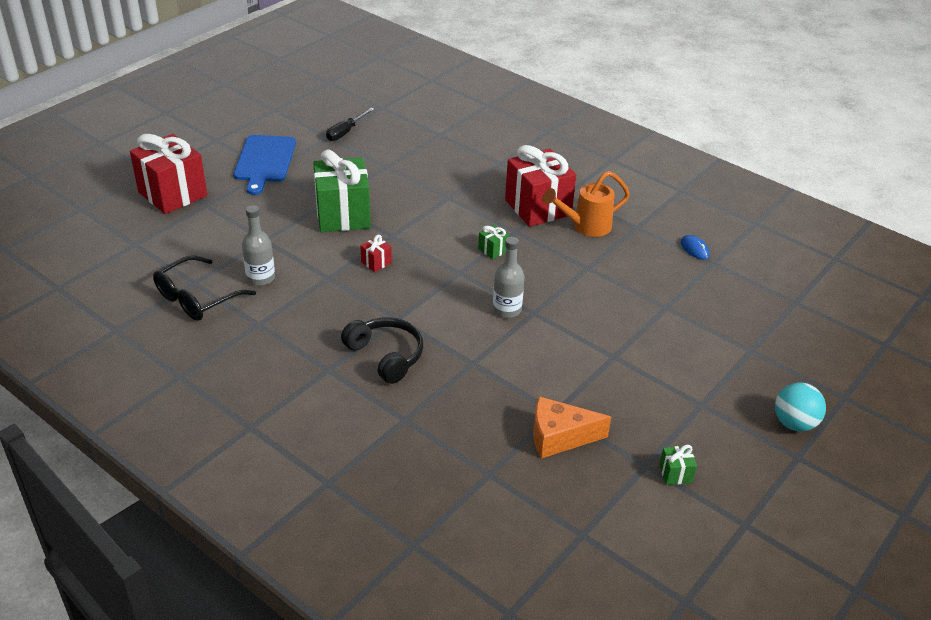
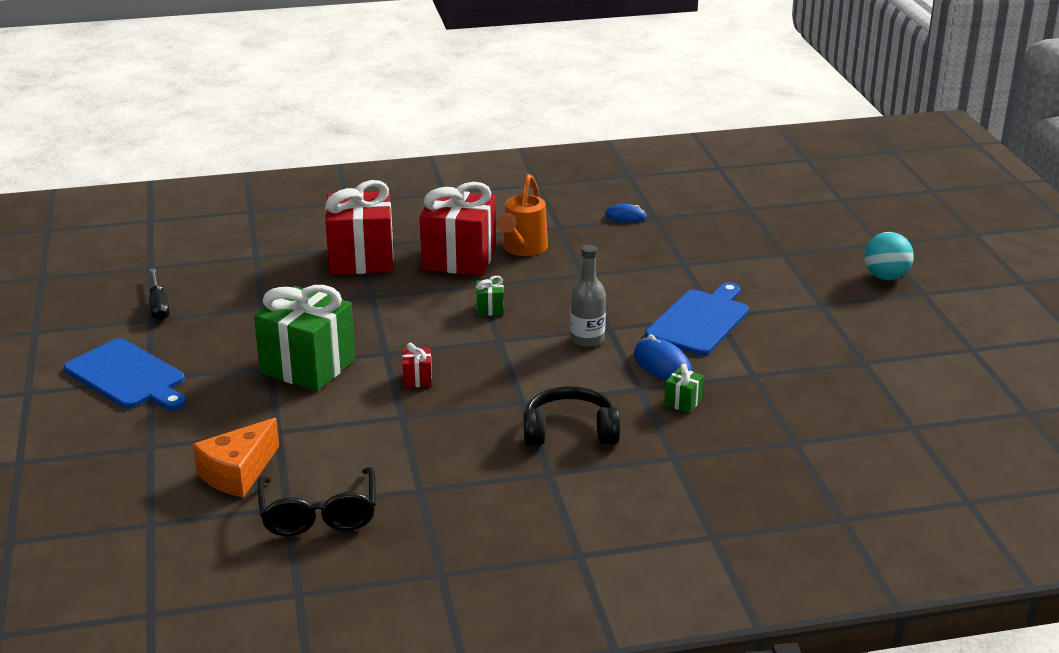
camera: 50 degrees left, 10 degrees down
(172, 194) = (90, 462): red gift -> red gift (361, 259)
(261, 278) = (343, 459): grey bottle -> none
(515, 360) = (662, 365): none -> blue mouse
(559, 437) = (786, 386): orange cheese -> orange cheese (238, 473)
(596, 351) = (700, 321): none -> blue cutting board
(675, 474) = (887, 353): green gift -> green gift (683, 402)

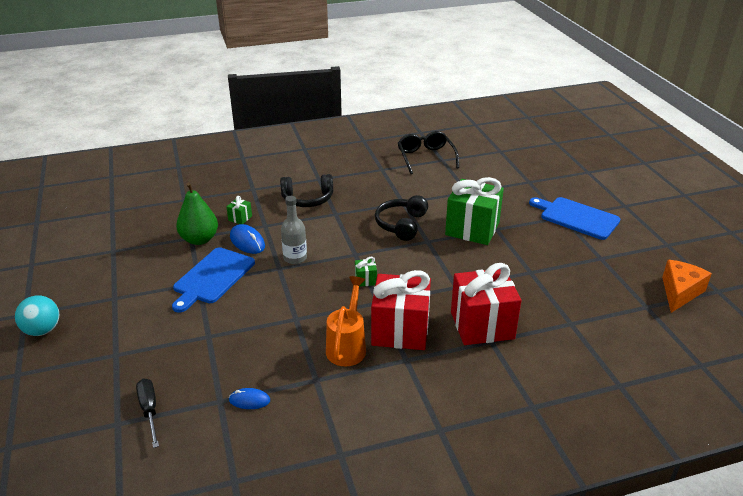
camera: 175 degrees right, 5 degrees up
(159, 306) = (605, 269): black screwdriver -> black screwdriver (149, 410)
(238, 473) = (475, 172): orange cheese -> orange cheese (680, 292)
(417, 379) = (401, 224): red gift -> black headphones
(738, 371) = (199, 239): none -> green pear

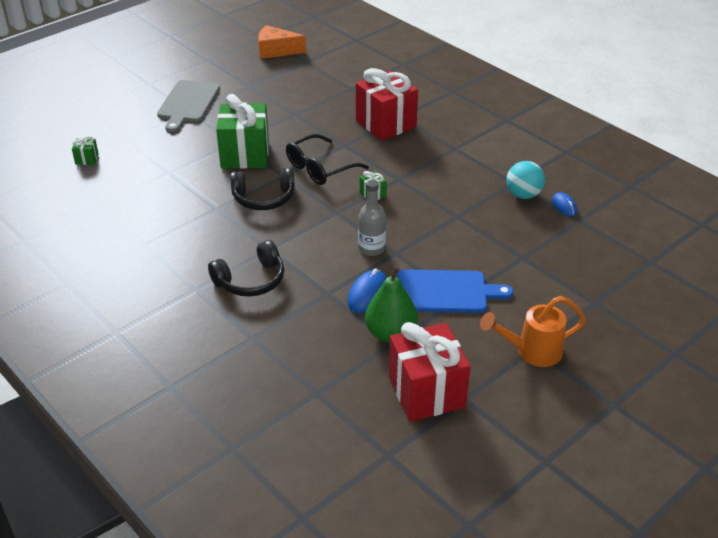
camera: 115 degrees left, 5 degrees up
(42, 330) = (619, 373): turquoise ball -> turquoise ball (523, 195)
(149, 410) = (623, 251): black screwdriver -> none
(240, 218) = (326, 319): green gift -> green gift (87, 159)
(307, 199) = (251, 280): black headphones -> black headphones turned 90 degrees clockwise
(347, 346) = (465, 179): orange watering can -> orange watering can (531, 352)
(400, 330) = (424, 159): red gift -> red gift (426, 392)
(426, 157) = (98, 218): black glasses -> black glasses (320, 168)
(577, 217) = (188, 103): blue cutting board -> grey cutting board

